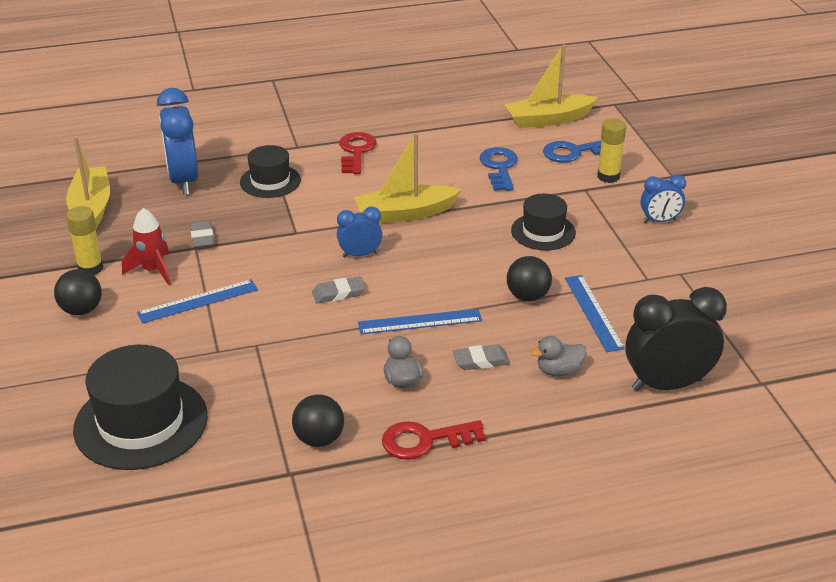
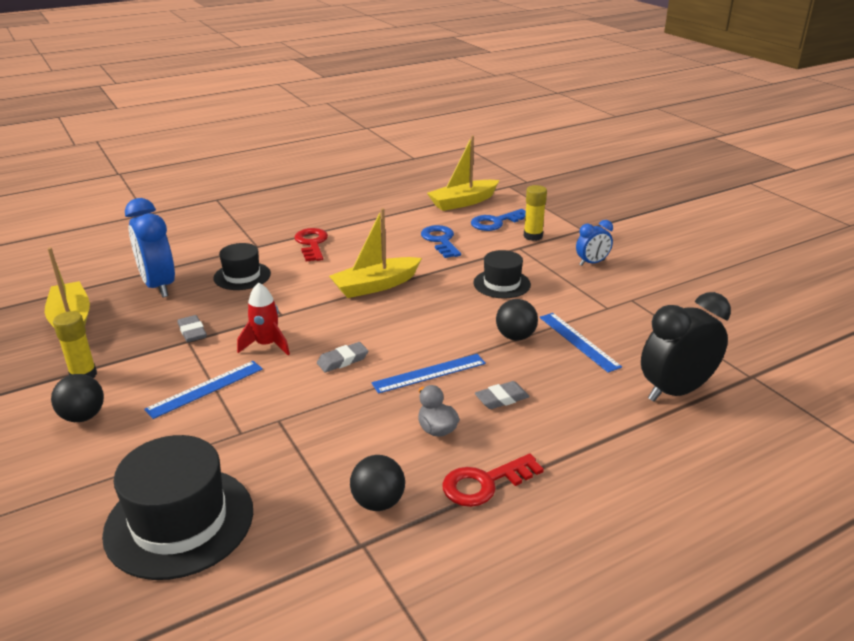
camera: 15 degrees left, 5 degrees down
(153, 270) = (150, 367): red rocket -> red rocket (266, 345)
(360, 254) = (349, 324): blue clock -> none
(558, 371) = (575, 395): grey duck -> none

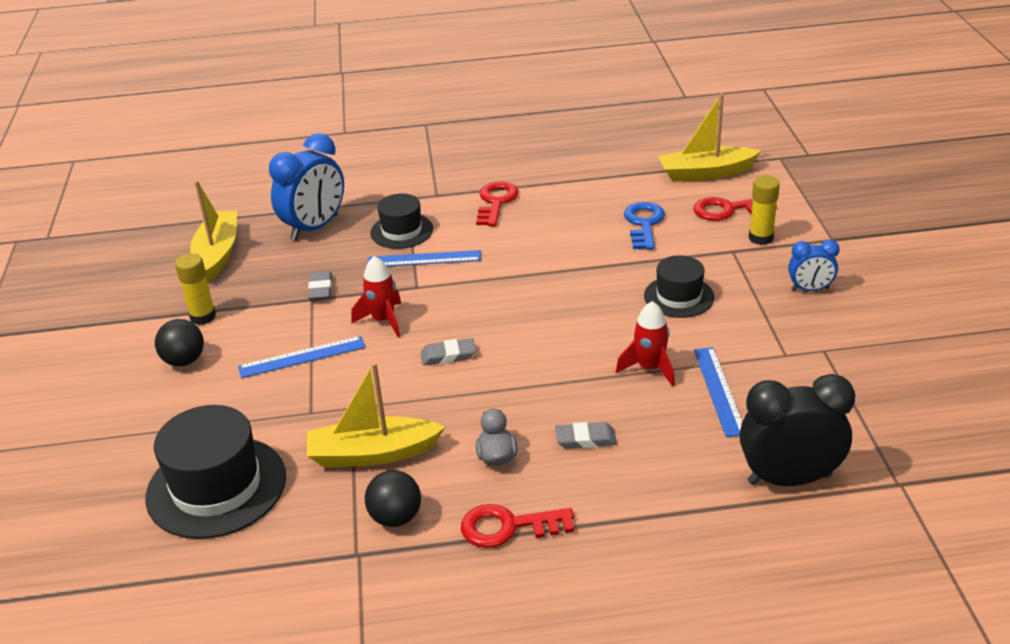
camera: 25 degrees right, 5 degrees up
(158, 286) = (315, 228): blue clock -> blue clock turned 135 degrees counterclockwise
(375, 286) = (534, 271): yellow boat -> yellow boat (373, 454)
(429, 373) = (528, 391): blue ruler -> blue ruler (424, 259)
(496, 222) = (727, 209): blue key -> red key
(515, 337) = (649, 368): black ball -> red rocket

